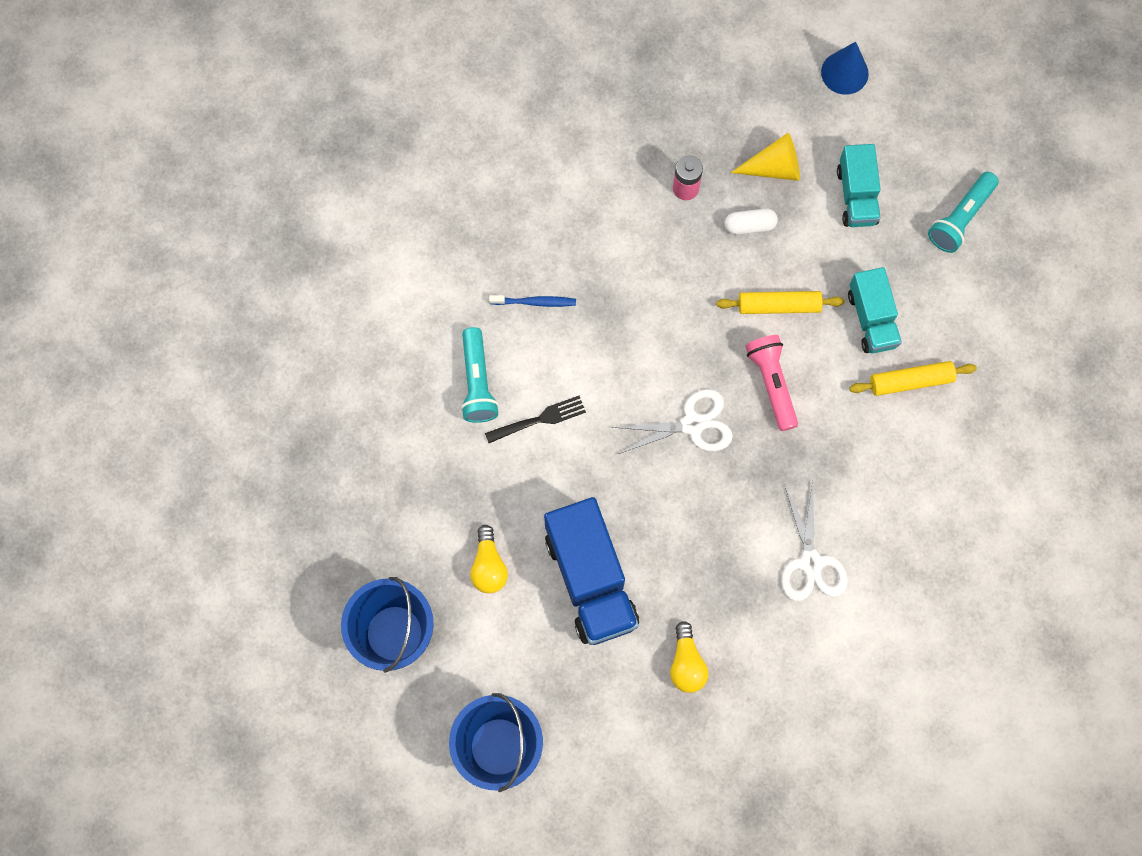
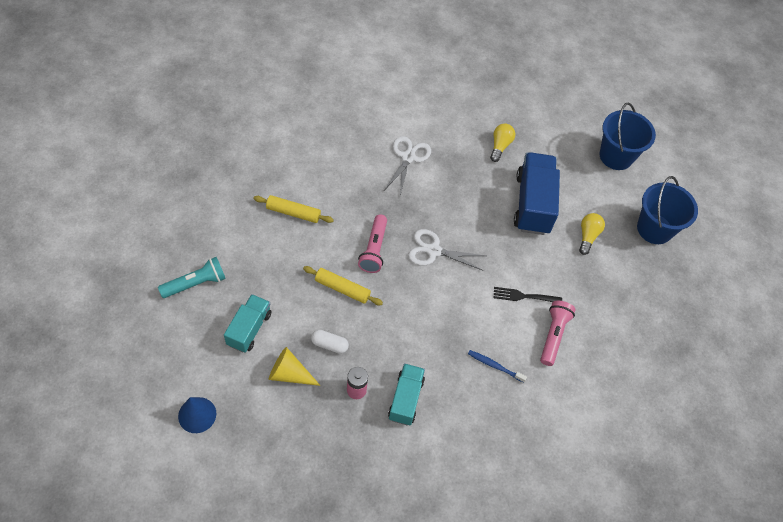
camera: 160 degrees left, 15 degrees down
(477, 382) = (553, 335): turquoise flashlight -> pink flashlight
(871, 319) = (292, 254): turquoise truck -> turquoise truck (406, 399)

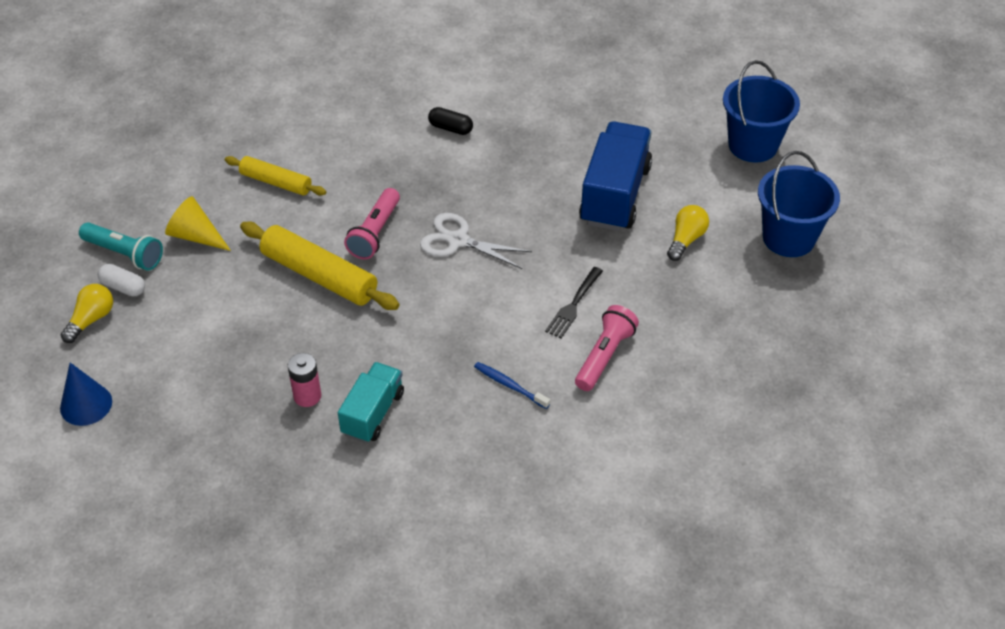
camera: 15 degrees right, 10 degrees down
(196, 283) = (124, 254): turquoise flashlight -> turquoise flashlight turned 45 degrees clockwise
(249, 329) = (181, 312): turquoise truck -> none
(289, 374) = (221, 368): yellow cone -> yellow cone (195, 236)
(329, 345) = (284, 339): white capsule -> white capsule (123, 287)
(342, 289) = (319, 275): yellow rolling pin -> yellow rolling pin, size x1.61
(408, 157) = (450, 128): white scissors -> black capsule
(500, 146) = (585, 122): yellow light bulb -> yellow light bulb (91, 319)
(524, 296) = (573, 305): black fork -> black fork turned 75 degrees counterclockwise

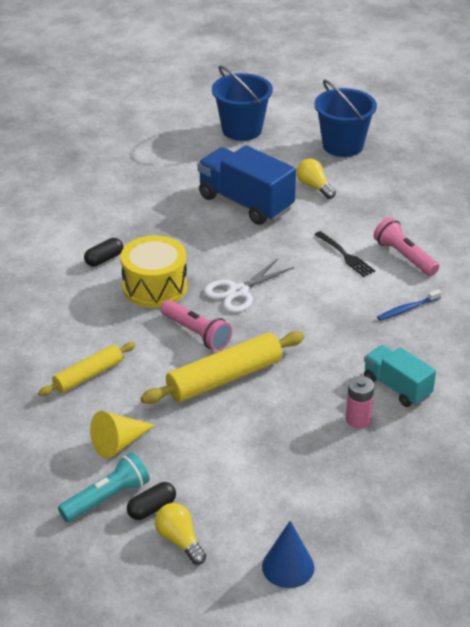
camera: 65 degrees left, 10 degrees down
(123, 287) = (152, 508): white capsule -> black capsule
(429, 178) = (155, 287): none -> yellow drum

